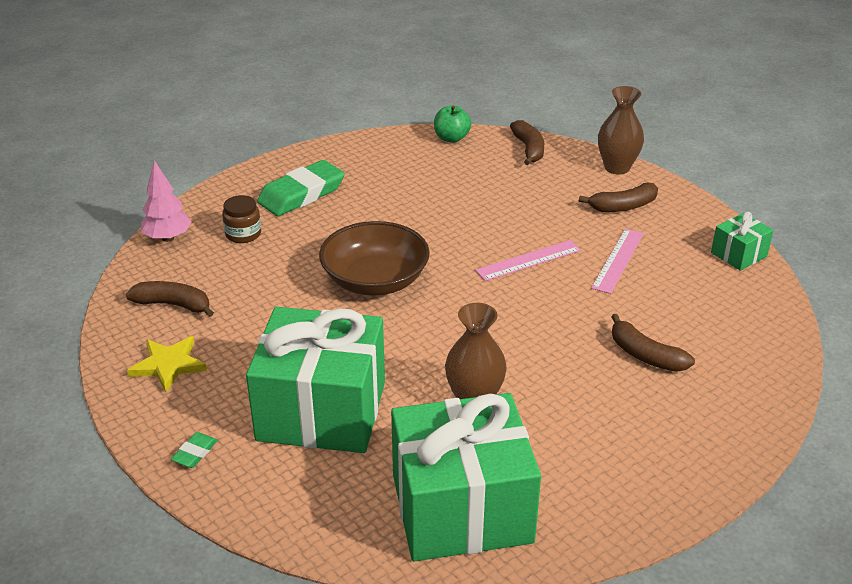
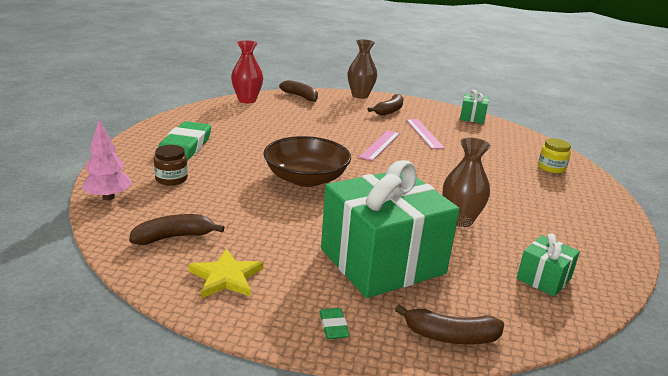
camera: 40 degrees left, 10 degrees down
(451, 138) = (247, 100): green apple -> red vase
(461, 508) = (543, 278): green gift -> green gift, size x0.44
(645, 355) = (503, 170): brown banana -> brown banana (450, 336)
(725, 378) = (551, 168): none -> yellow jar

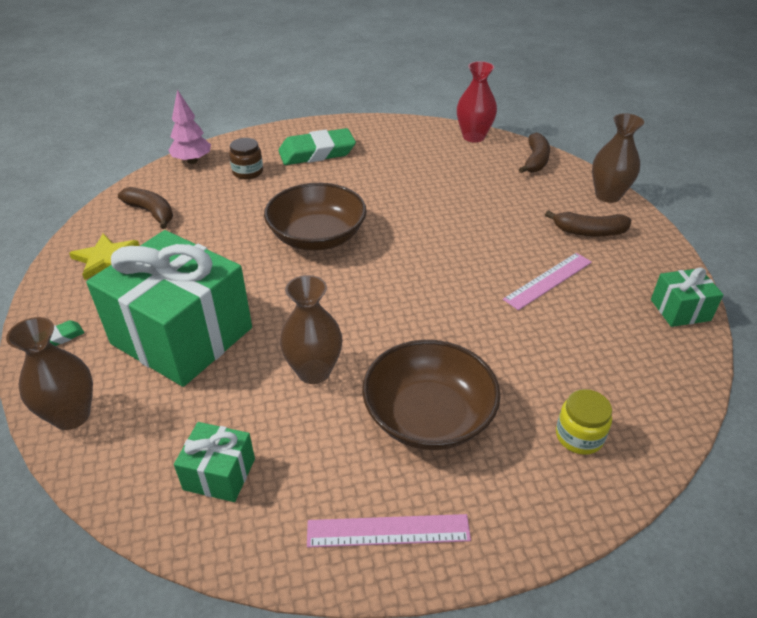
camera: 65 degrees right, 15 degrees up
(380, 145) = (462, 257): pink ruler -> pink ruler (388, 531)
(450, 336) = (71, 415): brown banana -> brown vase
(519, 198) = (428, 416): none -> brown bowl

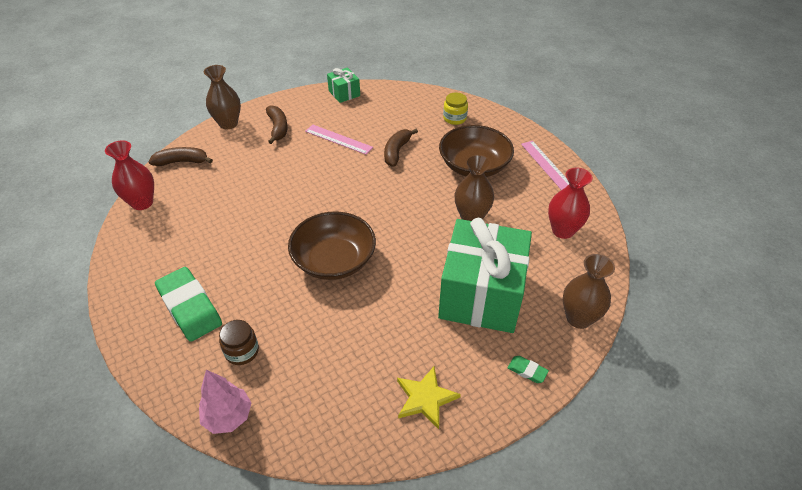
camera: 110 degrees left, 5 degrees up
(151, 212) = (341, 401): brown banana -> brown banana (397, 151)
(219, 474) = (563, 230): green gift -> red vase

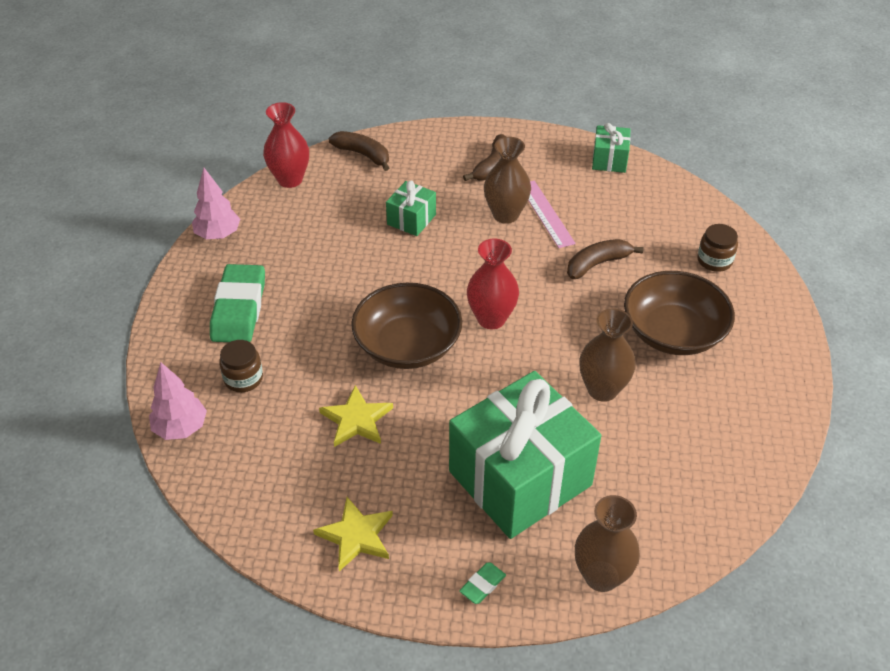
camera: 40 degrees right, 0 degrees up
(121, 267) = (218, 235): none -> pink tree
(228, 124) = (446, 134): brown vase -> brown vase (505, 215)
(257, 184) = (411, 219): none -> green gift
(349, 326) = (356, 420): none -> yellow star
(454, 118) = (714, 260): yellow jar -> brown jar
(527, 371) = (482, 585): green eraser -> green eraser turned 60 degrees clockwise
(546, 165) = (771, 383): pink ruler -> none
(563, 230) = (698, 472): red vase -> red vase (491, 319)

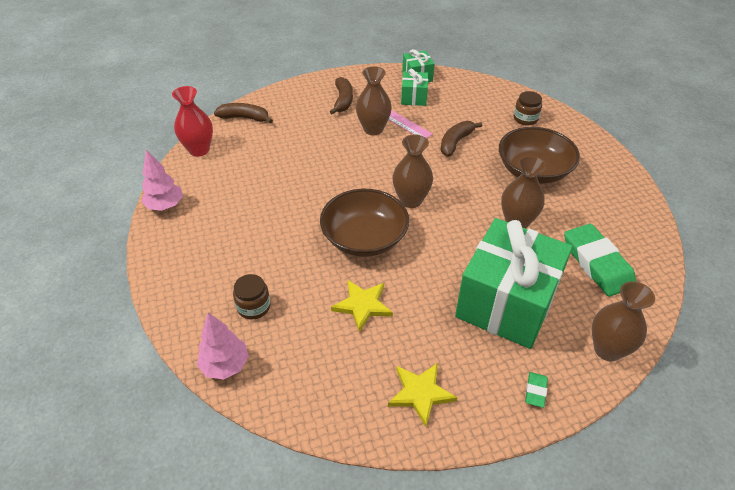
camera: 25 degrees left, 0 degrees up
(239, 308) = (217, 255): green eraser -> green eraser (597, 263)
(411, 219) = (309, 151): green gift -> green gift (414, 97)
(491, 319) = (411, 200): red vase -> brown vase

